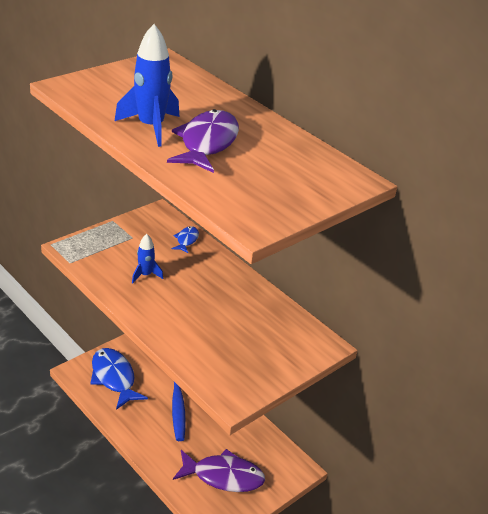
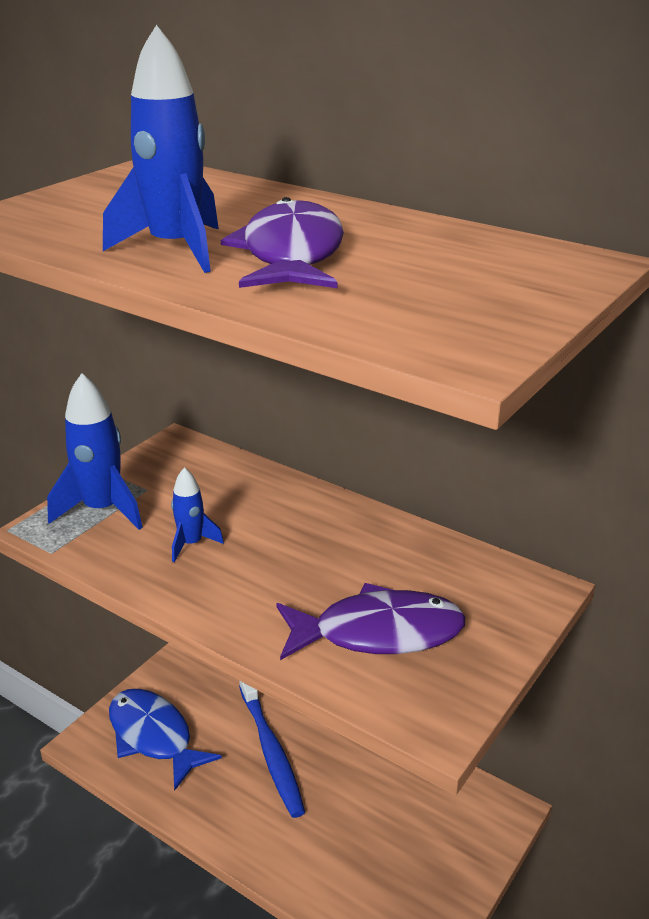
camera: 10 degrees left, 5 degrees down
(104, 244) = (102, 510): none -> blue rocket
(186, 240) = (238, 475): blue fish -> none
(223, 476) = (392, 859): purple fish -> purple fish (378, 632)

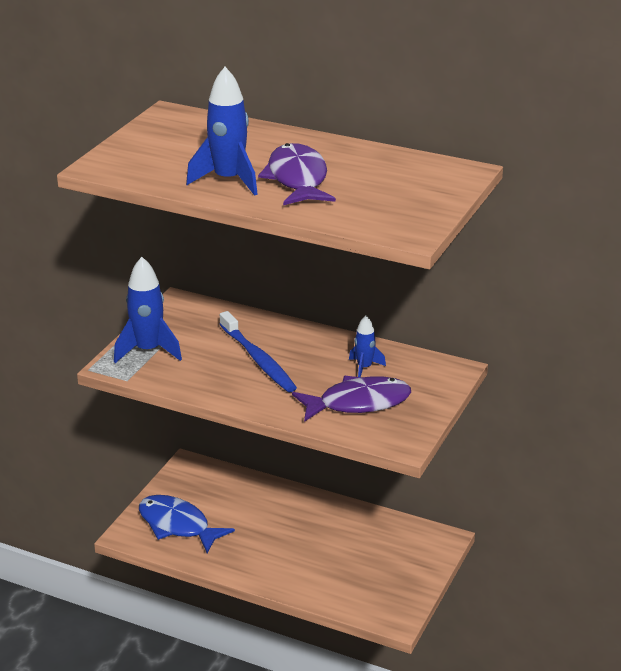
camera: 10 degrees left, 0 degrees up
(191, 544) = (220, 366): blue rocket -> blue rocket (364, 368)
(271, 751) = (268, 524): blue toothbrush -> blue toothbrush (258, 360)

